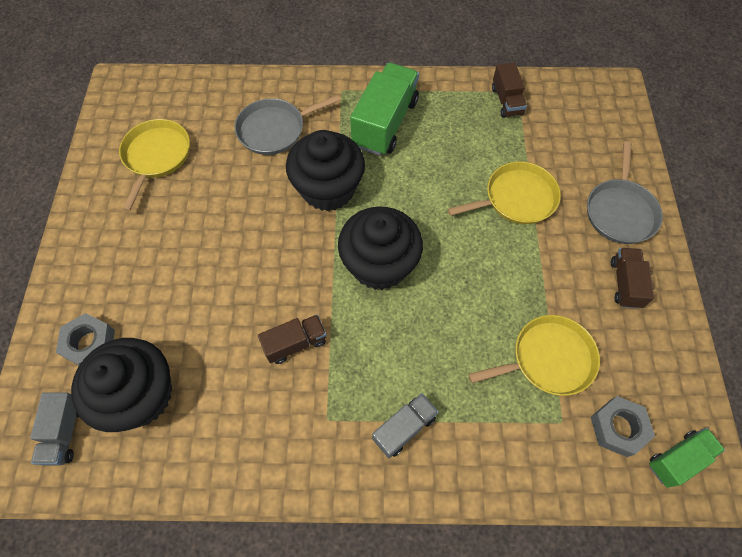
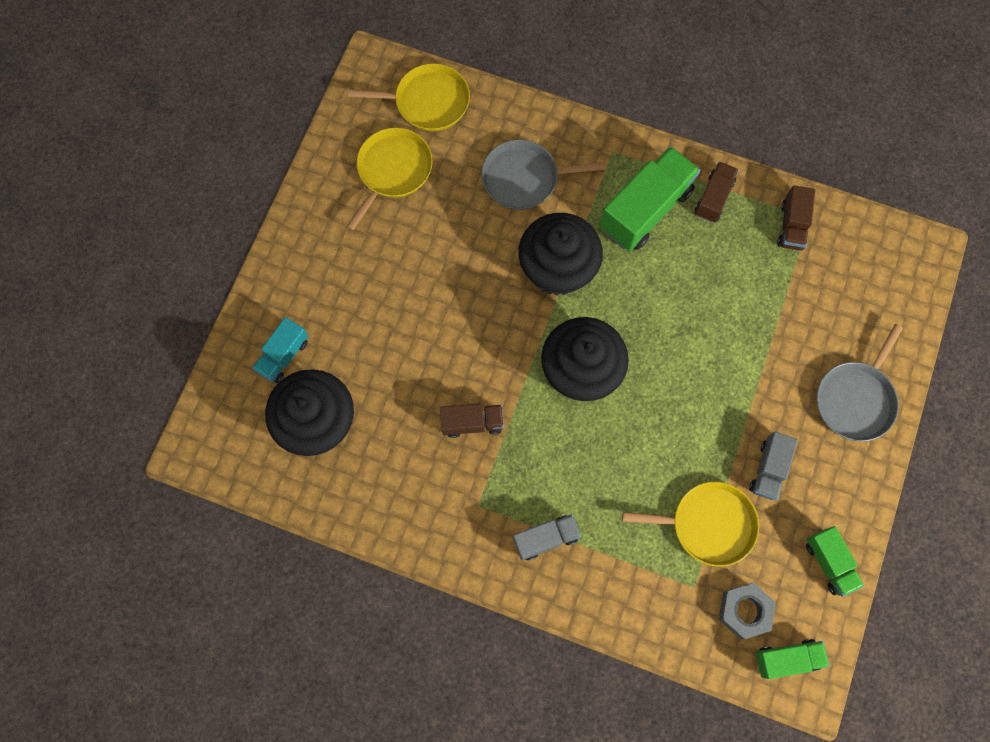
camera: 20 degrees right, 10 degrees up
(64, 432) = (244, 432): grey truck -> grey truck (768, 469)
(90, 343) = (283, 355): grey nut -> turquoise truck
(516, 198) = (751, 346): yellow pan -> yellow pan (428, 102)
(625, 283) = (821, 477): brown truck -> brown truck (713, 198)
(669, 354) = (829, 563): none -> green truck

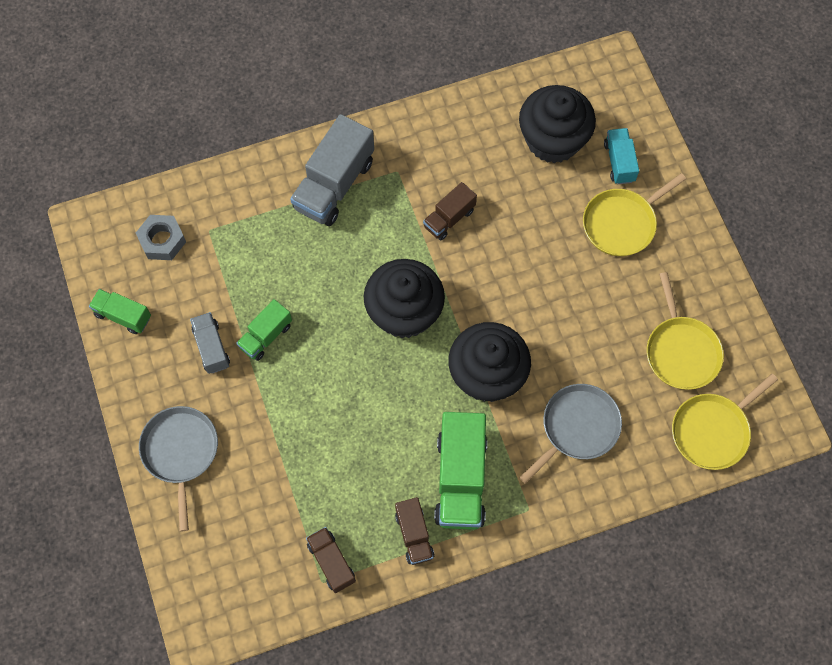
camera: 140 degrees right, 5 degrees down
(545, 538) = (334, 185): grey truck -> grey truck, size x1.80
(708, 524) = (229, 277): yellow pan -> yellow pan (622, 223)
(787, 658) = (112, 233): green truck -> green truck (266, 336)

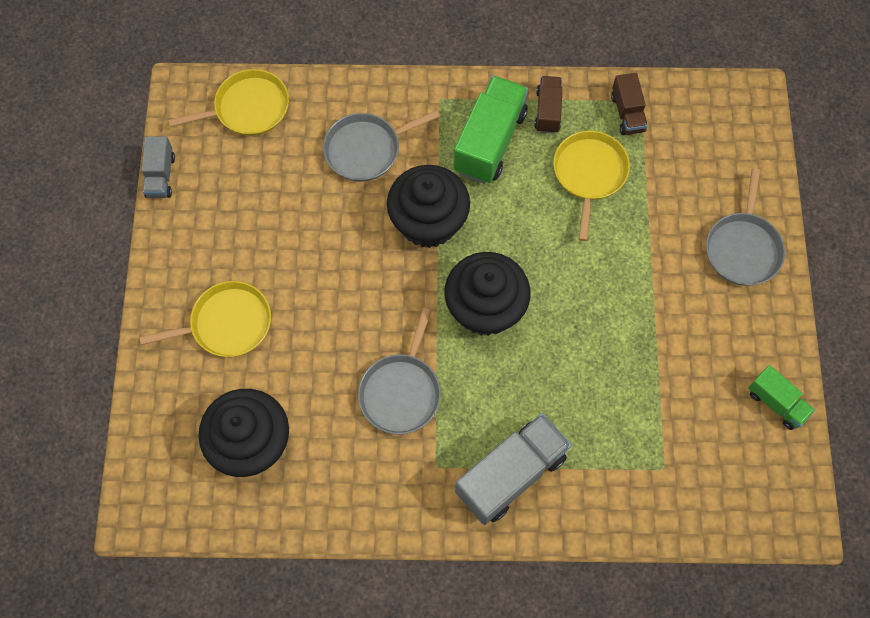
camera: 160 degrees left, 0 degrees up
(162, 240) = (718, 474): grey nut -> none
(211, 347) = (690, 338): grey truck -> grey truck (161, 176)
(266, 336) = (632, 331): green truck -> none
(449, 218) = (401, 391): brown truck -> grey pan
(619, 162) = (194, 391): turquoise truck -> none
(681, 351) = (237, 183): yellow pan -> yellow pan (589, 174)

